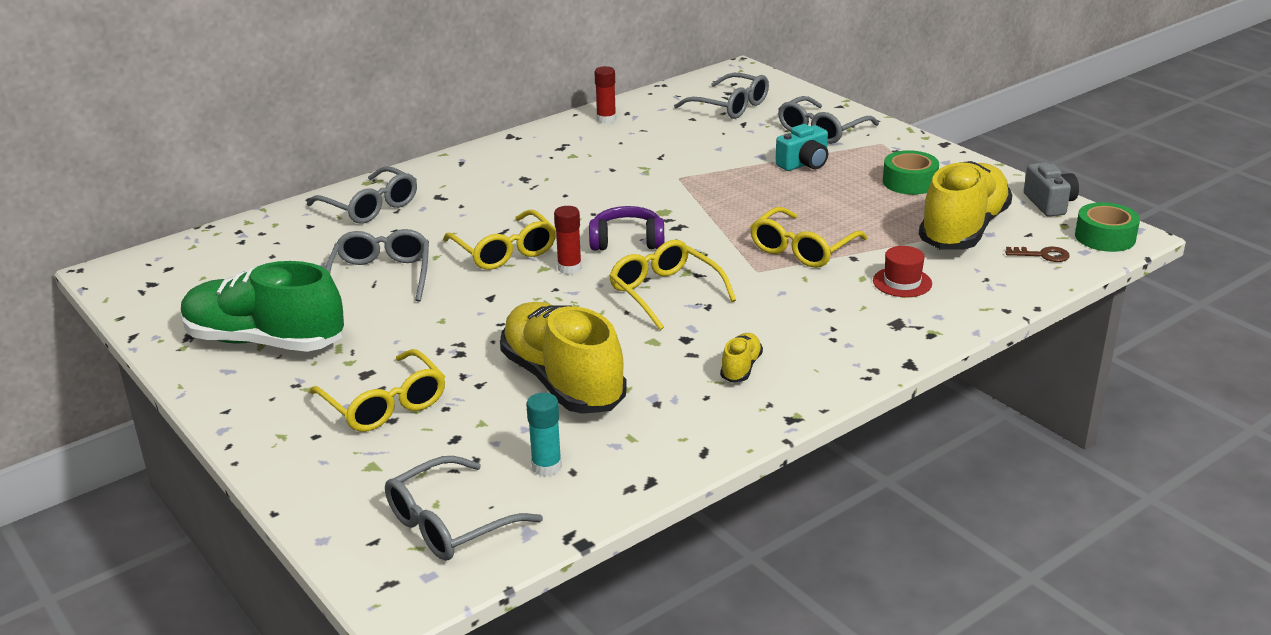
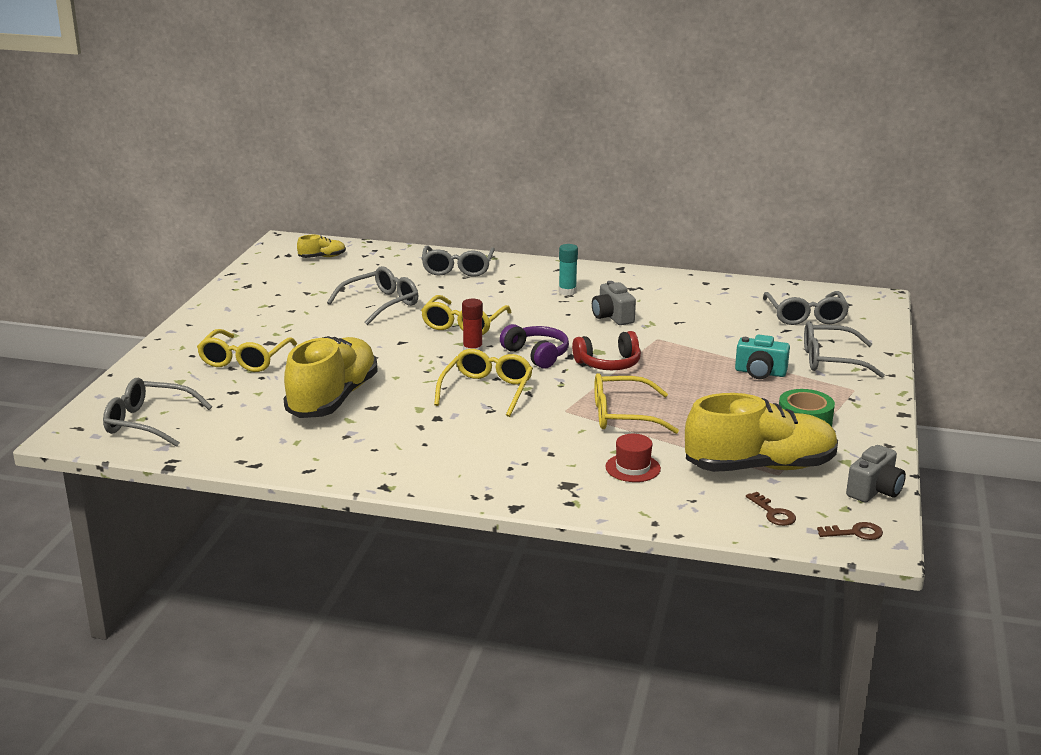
camera: 50 degrees right, 5 degrees down
(265, 341) = (268, 305): green shoe -> none
(546, 467) = (235, 428): turquoise glue stick -> turquoise glue stick (567, 292)
(605, 179) = (612, 317): none -> grey camera
(606, 119) = (701, 285): red glue stick -> none
(695, 217) = (608, 364): none -> red headphones
(741, 368) = (425, 448): yellow shoe -> yellow shoe (322, 257)
(1105, 237) = (855, 533): green tape -> brown key

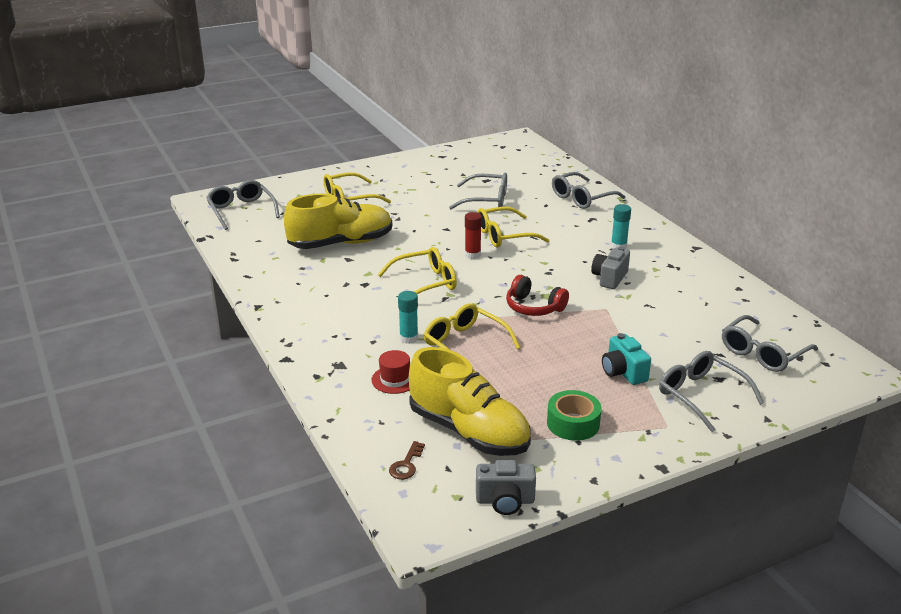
camera: 50 degrees right, 5 degrees up
(322, 257) = (518, 156): yellow shoe -> none
(536, 355) = (503, 277): purple headphones -> none
(572, 435) = (408, 338): none -> turquoise glue stick
(855, 533) = (424, 516): brown key -> none

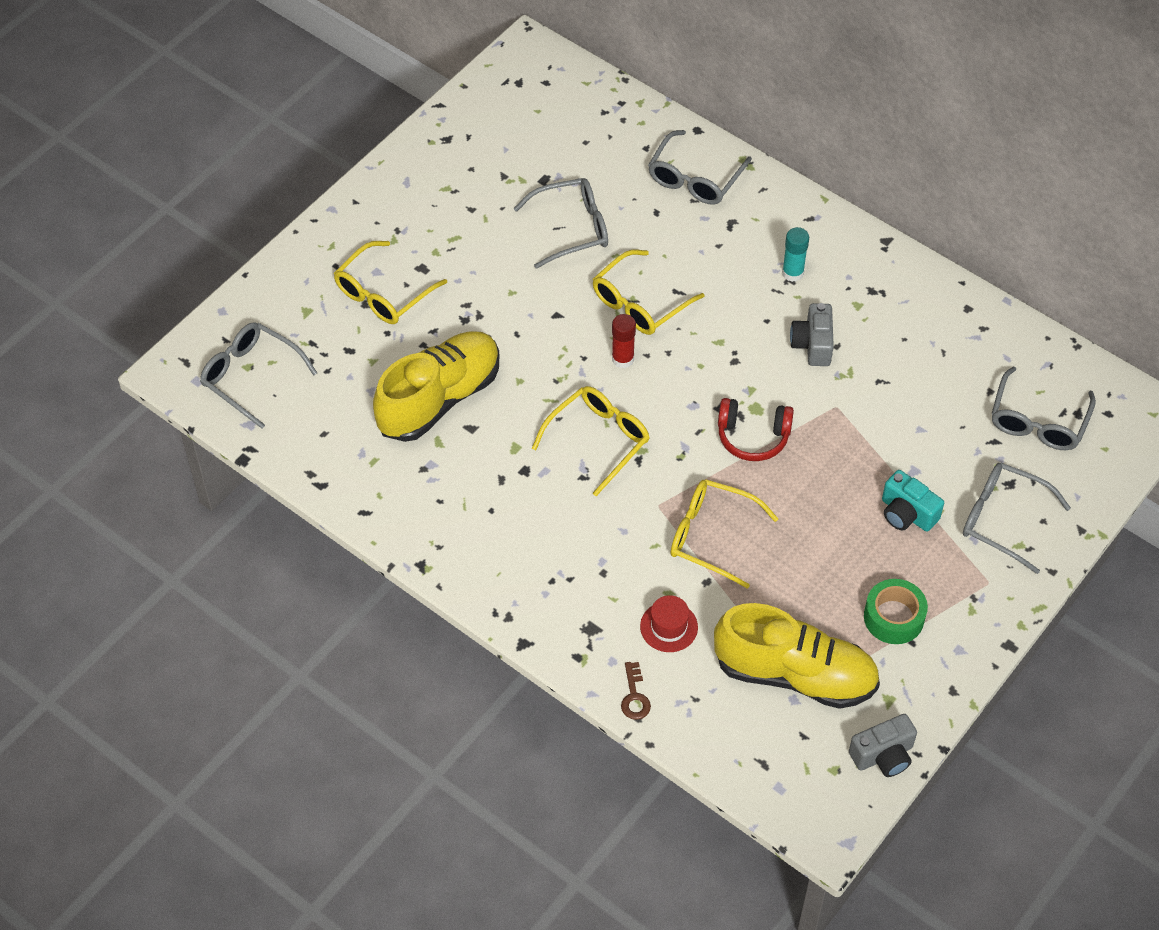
camera: 25 degrees left, 25 degrees up
(406, 465) = (759, 749): brown key -> brown key (634, 696)
(408, 338) = (641, 551): turquoise glue stick -> none

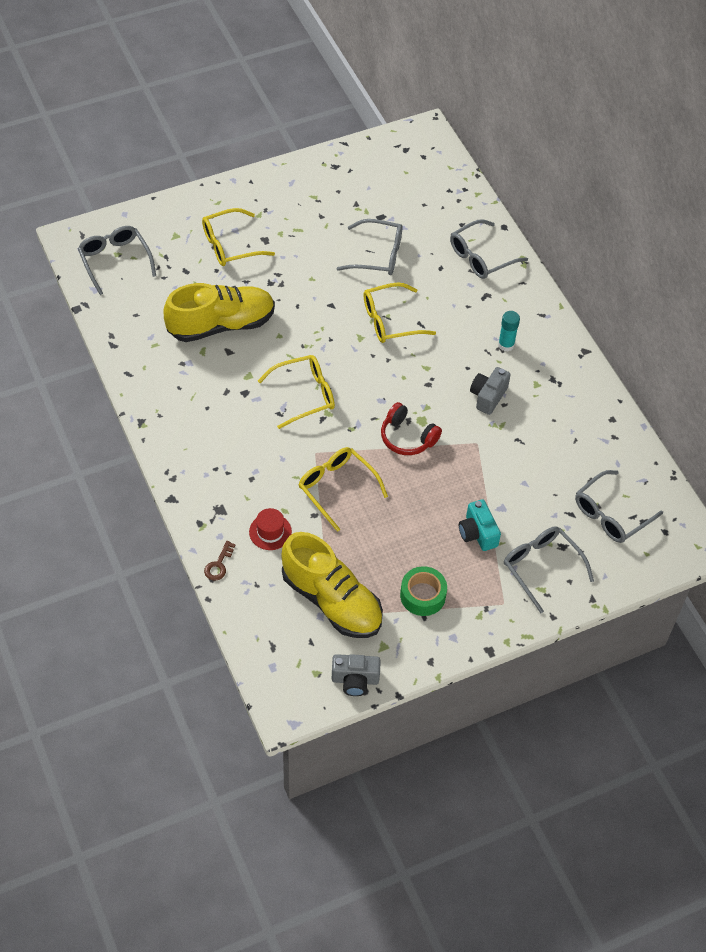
camera: 25 degrees right, 0 degrees up
(623, 359) = (355, 351): red glue stick -> none

